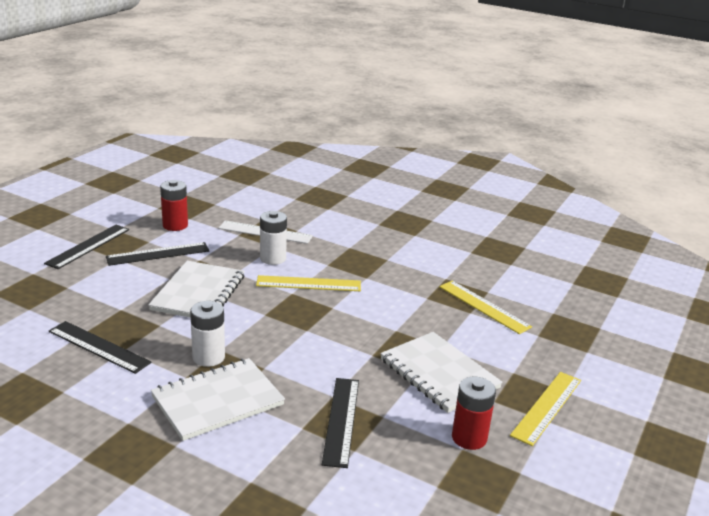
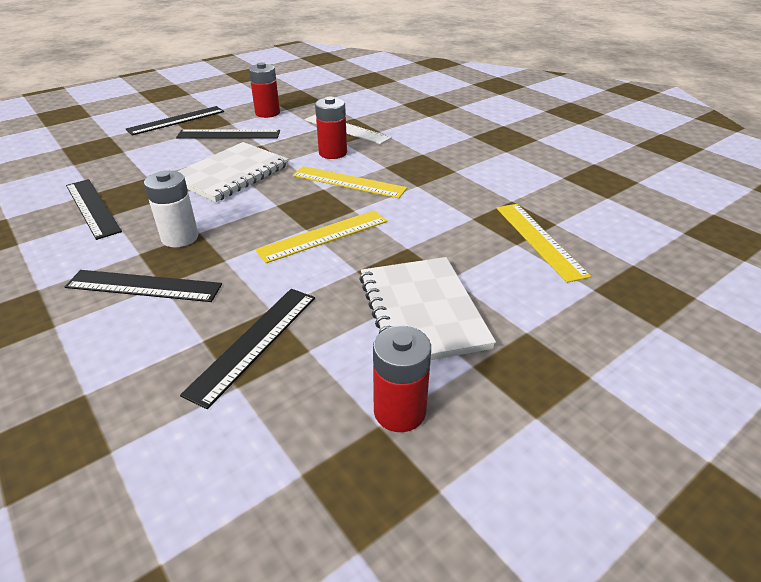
camera: 25 degrees right, 10 degrees up
(218, 401) = (144, 286): white notebook -> black ruler
(273, 258) = (333, 153): white battery -> red battery
(547, 407) = (546, 395): yellow ruler -> yellow ruler (323, 236)

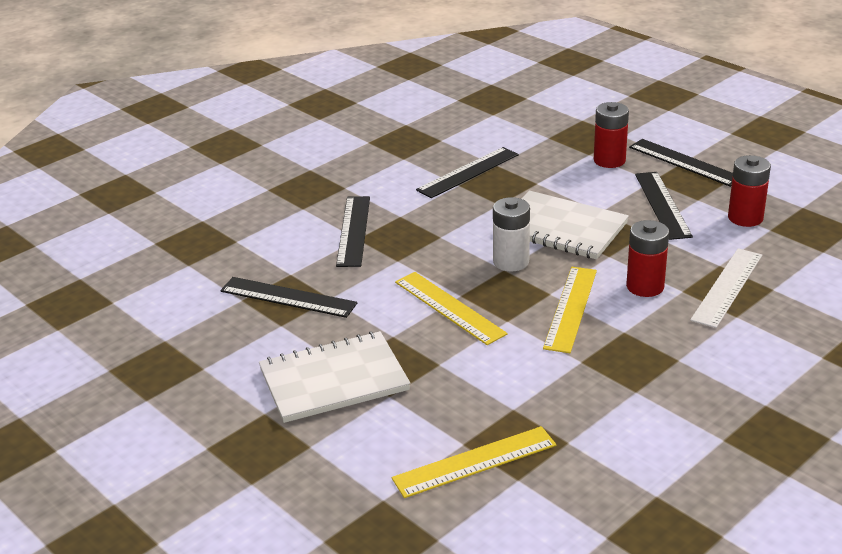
camera: 85 degrees right, 5 degrees down
(180, 237) = (428, 229): white battery -> white battery (511, 262)
(399, 411) = (215, 376): red battery -> red battery (609, 160)

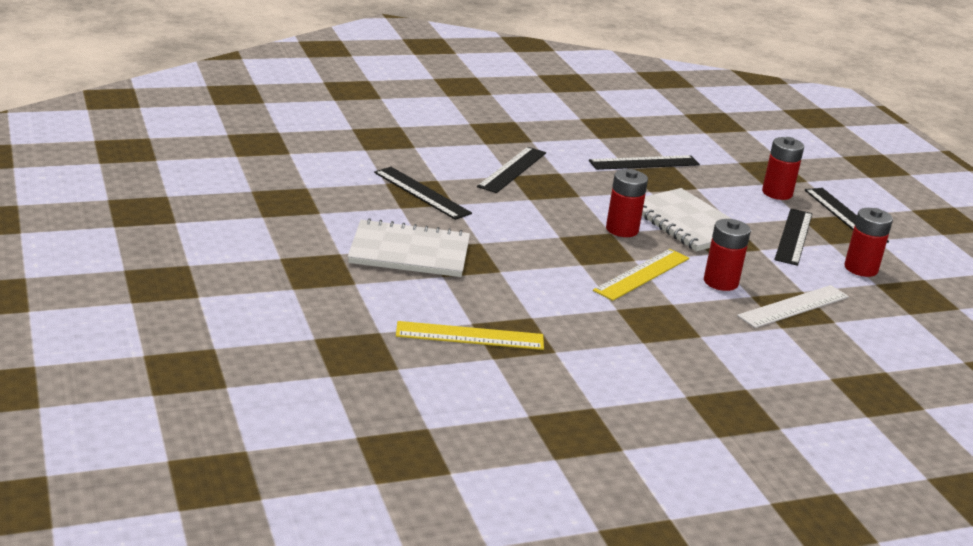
camera: 20 degrees right, 5 degrees down
(449, 307) = (542, 240): yellow ruler -> none
(511, 262) = (622, 230): white battery -> red battery

